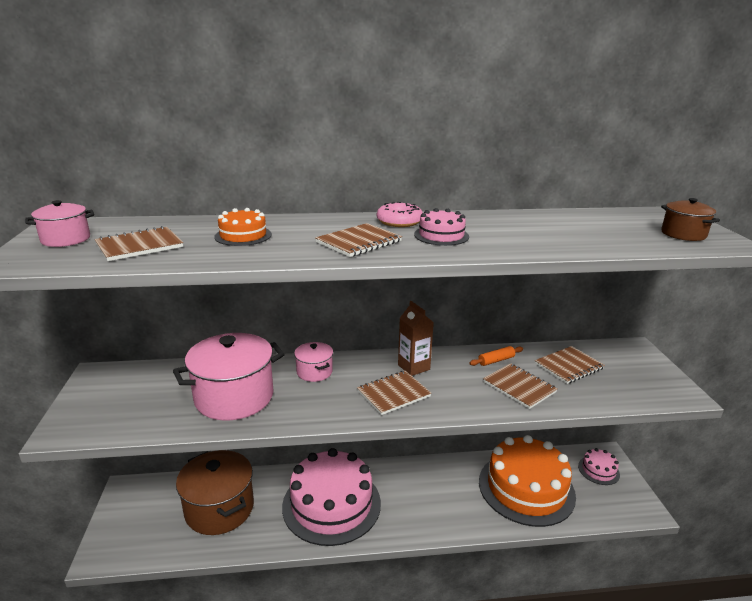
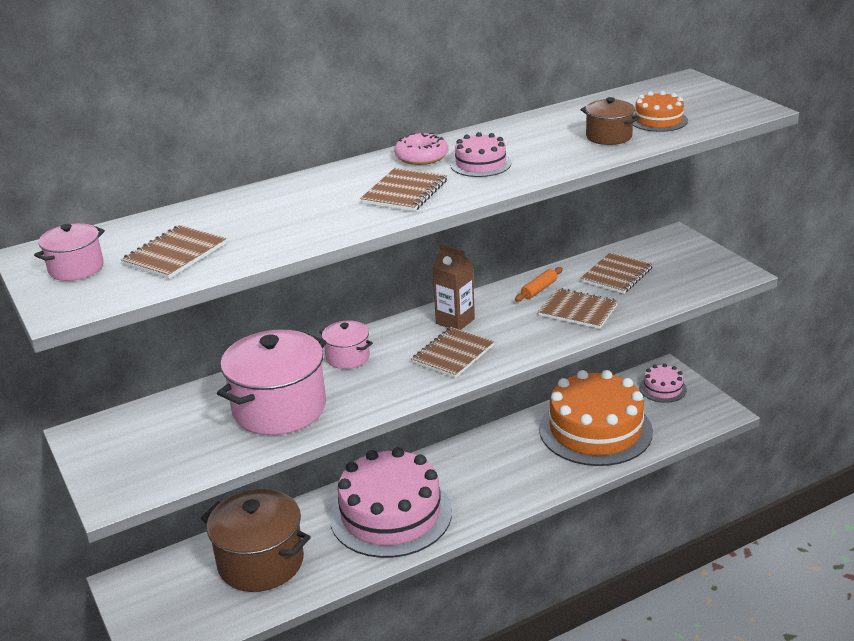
camera: 20 degrees left, 5 degrees up
(243, 235) = (273, 214): orange cake -> orange cake (658, 120)
(683, 234) = (708, 107): brown pot -> brown pot (609, 137)

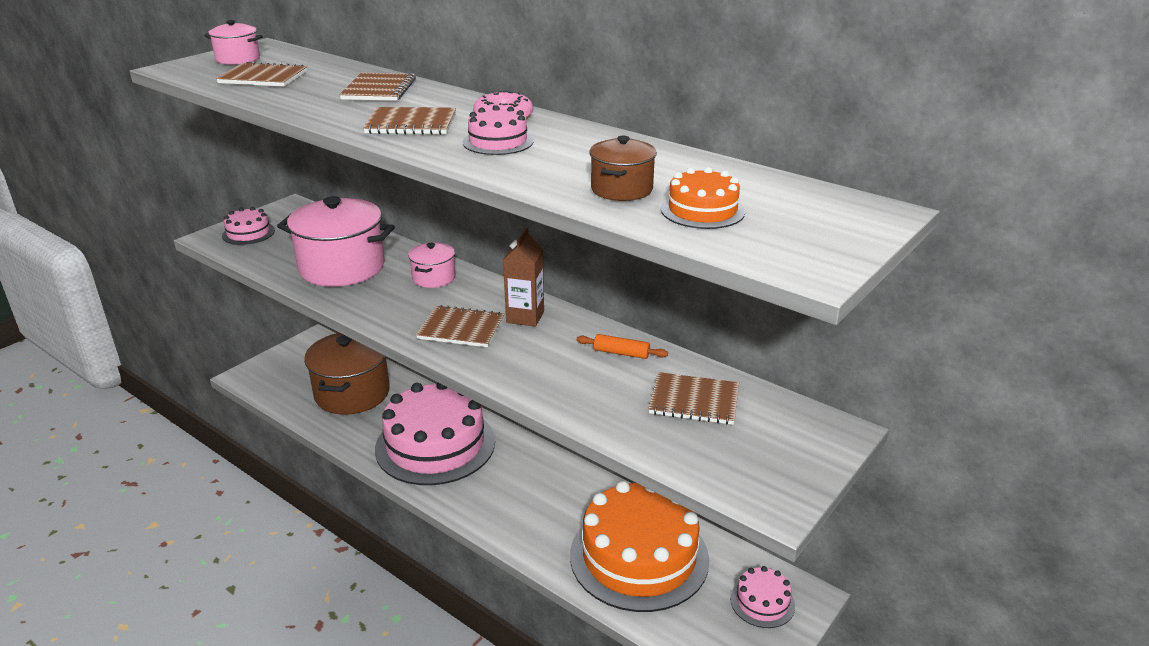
camera: 65 degrees right, 0 degrees up
(129, 469) = (248, 233): none -> pink cake
(578, 310) = (590, 387): brown notebook -> brown notebook (379, 89)

